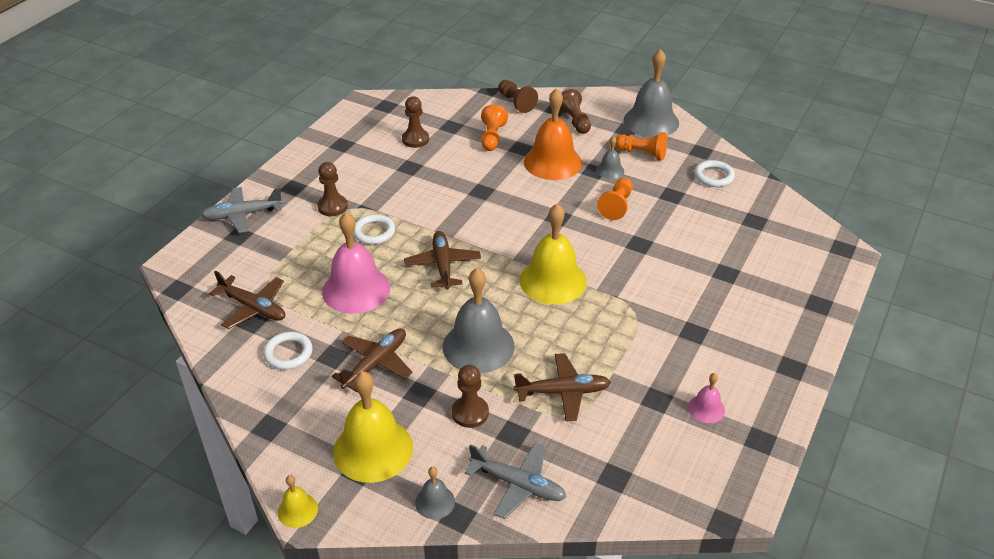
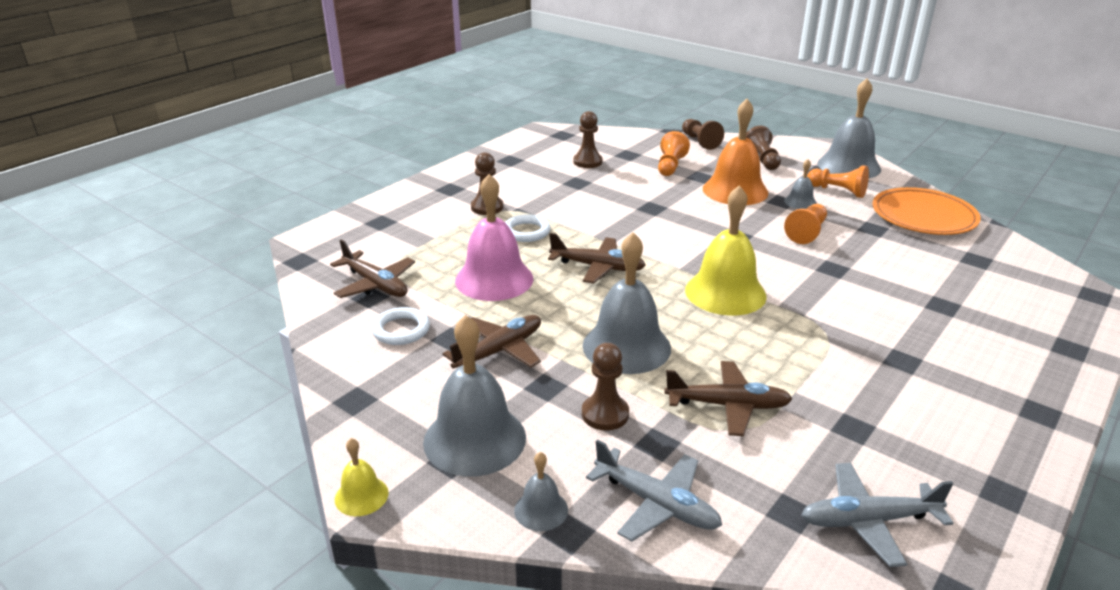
camera: 10 degrees right, 10 degrees down
(243, 215) = (391, 206): grey plane -> grey plane (869, 521)
(373, 449) = (474, 439): yellow bell -> grey bell
(442, 265) = (597, 267): brown plane -> brown plane turned 105 degrees clockwise
(706, 408) = (922, 446): pink bell -> none
(713, 176) = (923, 216): white ring -> orange plate

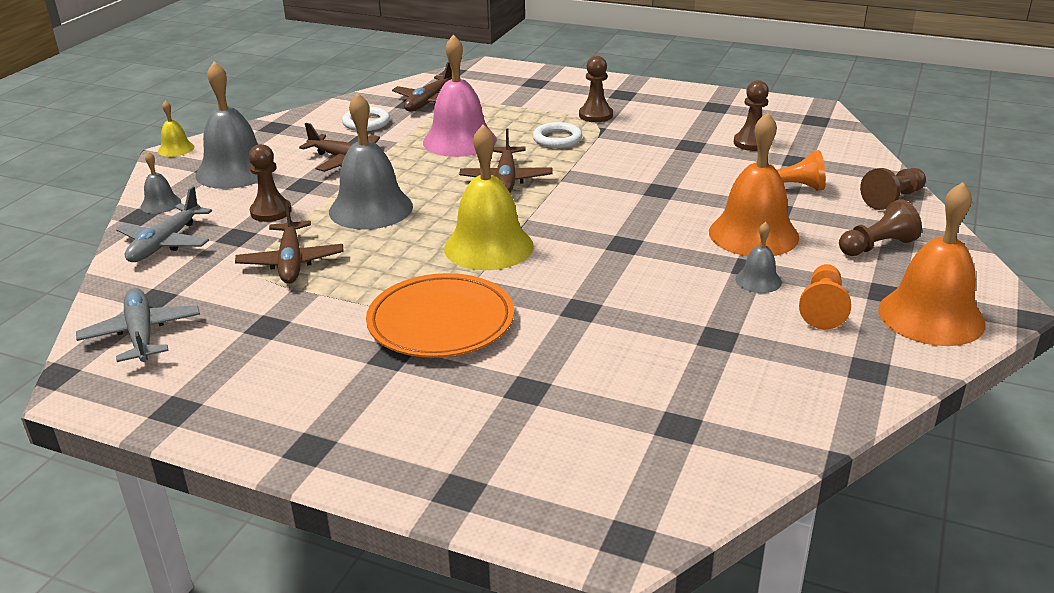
camera: 75 degrees right, 0 degrees up
(806, 232) = (668, 288): orange pawn -> none
(849, 166) = (931, 316): grey bell -> orange bell
(923, 216) = (795, 383): orange plate -> orange plate (441, 322)

